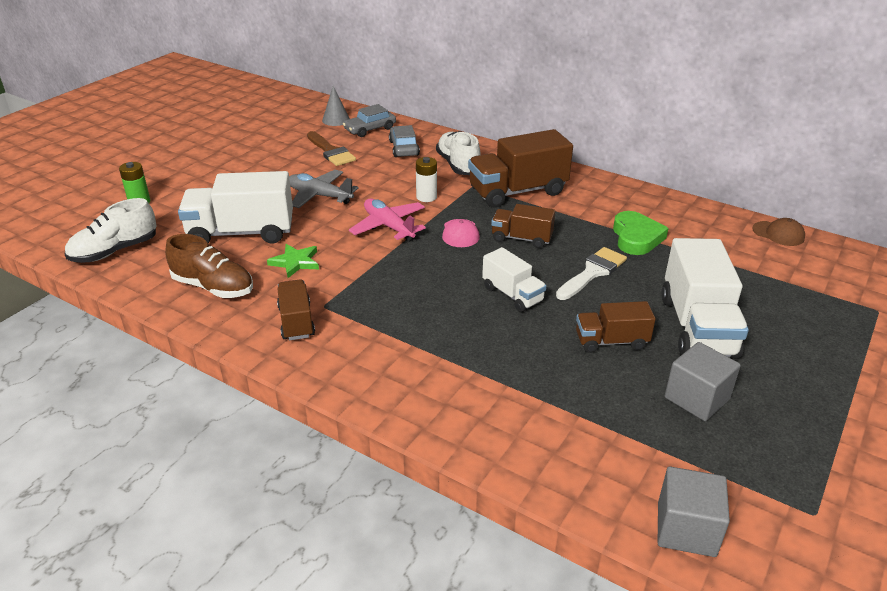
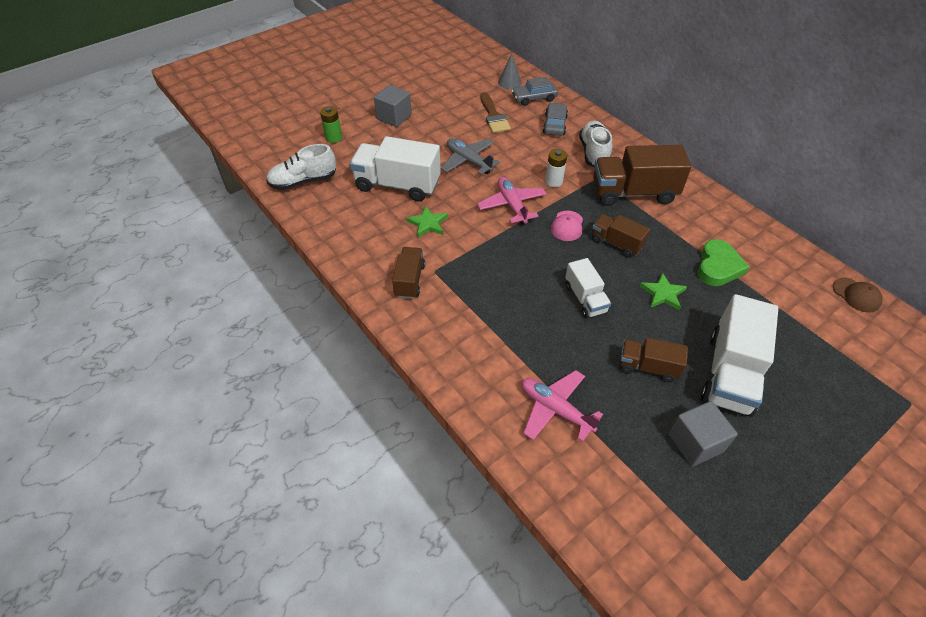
camera: 20 degrees right, 15 degrees up
(213, 287) = (361, 232): brown shoe -> none
(530, 407) = (555, 409): none -> pink plane
(592, 272) = (663, 293): white brush -> green star
(686, 529) = (630, 556): grey cube -> grey cube (394, 117)

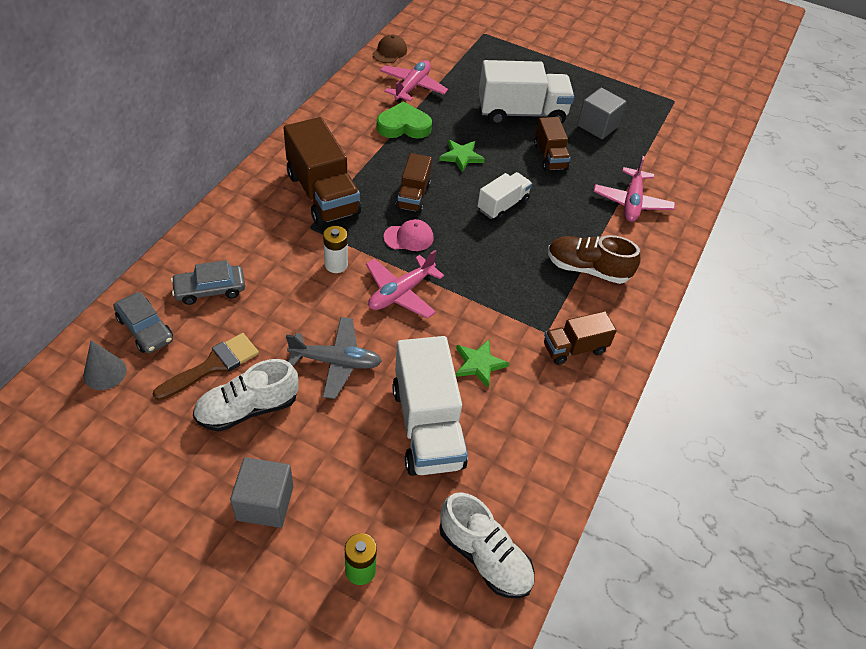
camera: 120 degrees left, 0 degrees up
(468, 161) = (336, 362): grey plane -> grey plane turned 105 degrees counterclockwise
(483, 327) = (587, 269): none -> brown shoe
(593, 153) = (260, 239): white shoe -> white shoe (248, 409)
(786, 293) = (412, 87): none -> pink plane

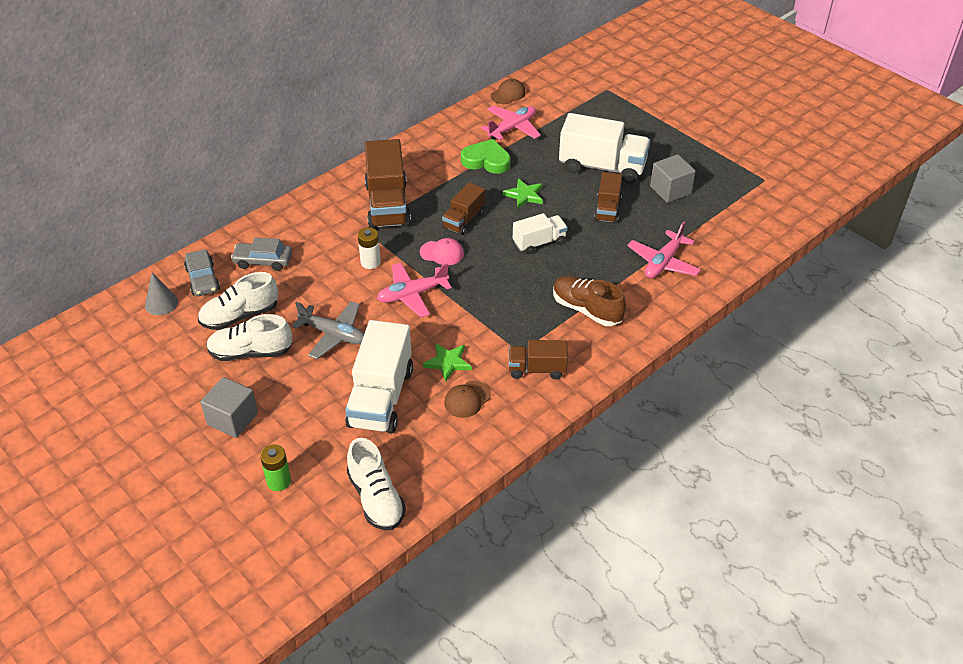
camera: 25 degrees right, 5 degrees down
(213, 365) = (240, 316): brown brush -> white shoe
(521, 403) = (467, 399): none -> brown cap

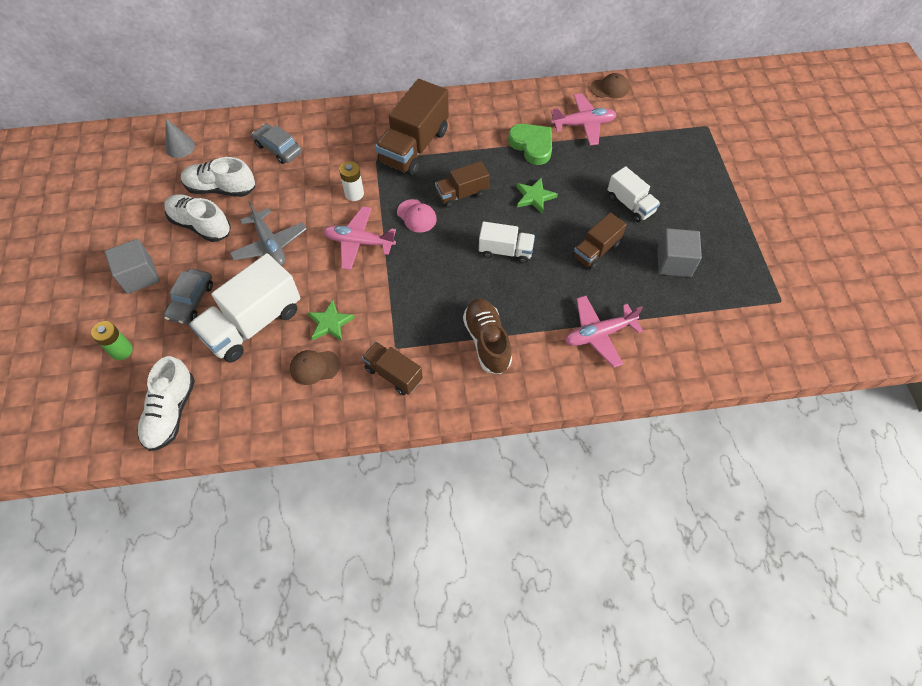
camera: 35 degrees right, 15 degrees up
(203, 279) = (224, 142): grey car -> grey car (191, 301)
(602, 167) = (630, 204): white truck -> white truck, size x0.57

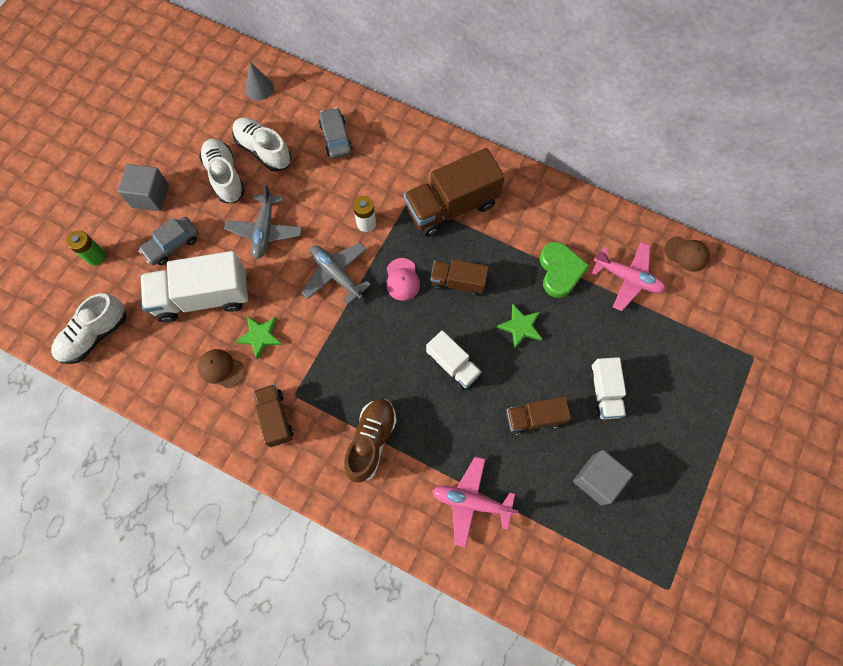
camera: 35 degrees right, 10 degrees up
(359, 242) = (336, 274): pink plane -> grey plane

